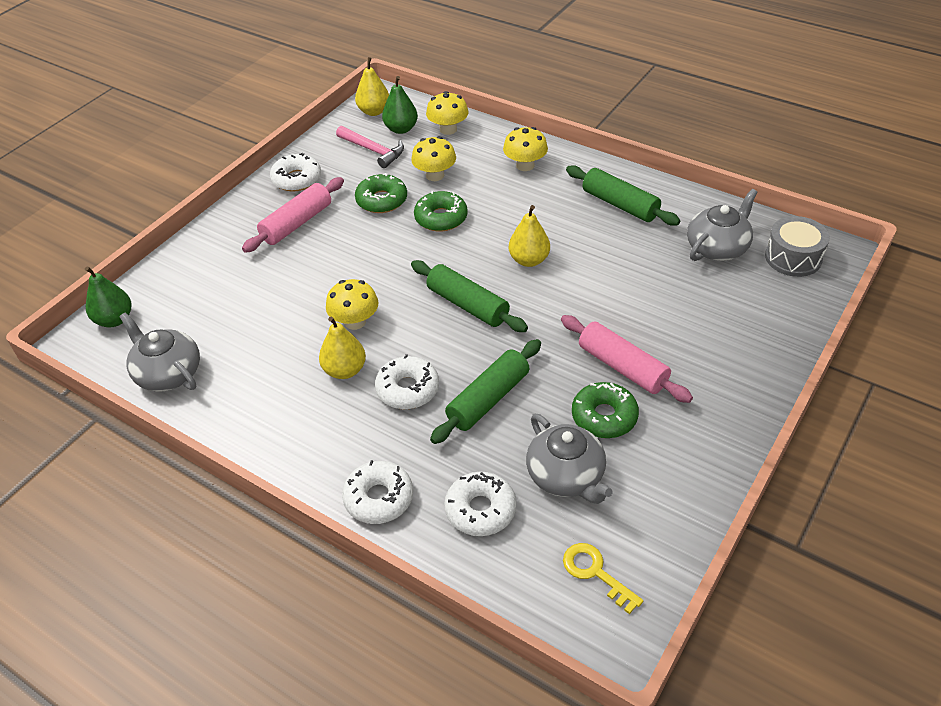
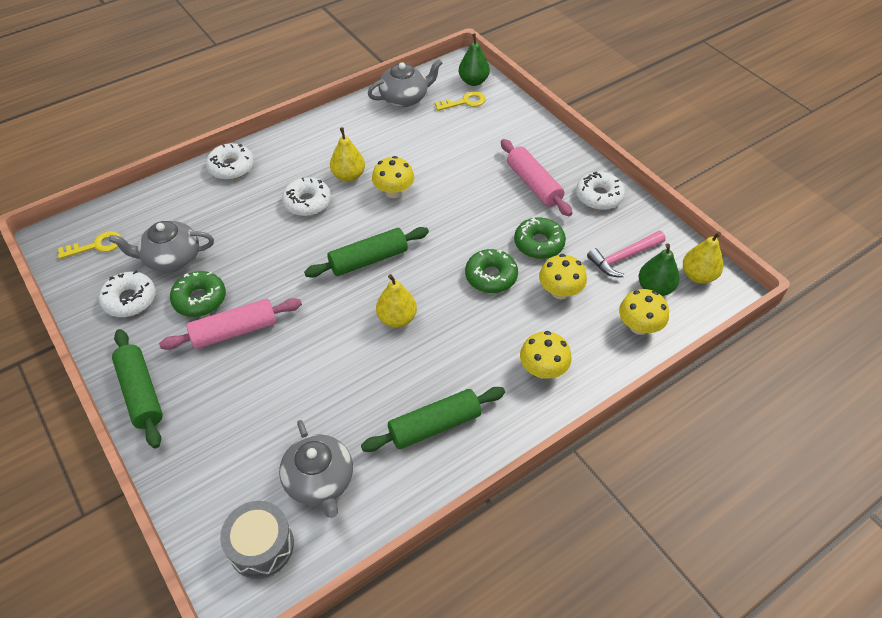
camera: 110 degrees right, 5 degrees up
(163, 315) = (464, 102): none -> yellow key
(480, 510) = (184, 209): white donut -> white donut (130, 299)
(488, 399) = (266, 241): green rolling pin -> green rolling pin (141, 393)

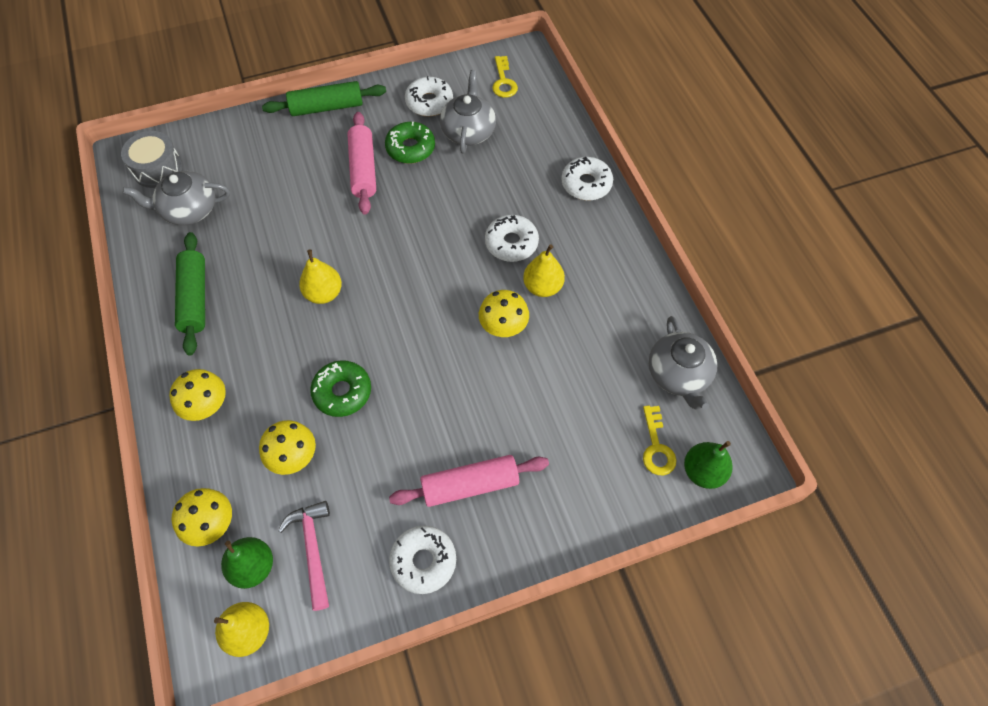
camera: 105 degrees right, 10 degrees up
(368, 260) = (409, 283): green rolling pin -> none
(539, 243) = (370, 458): green donut -> none

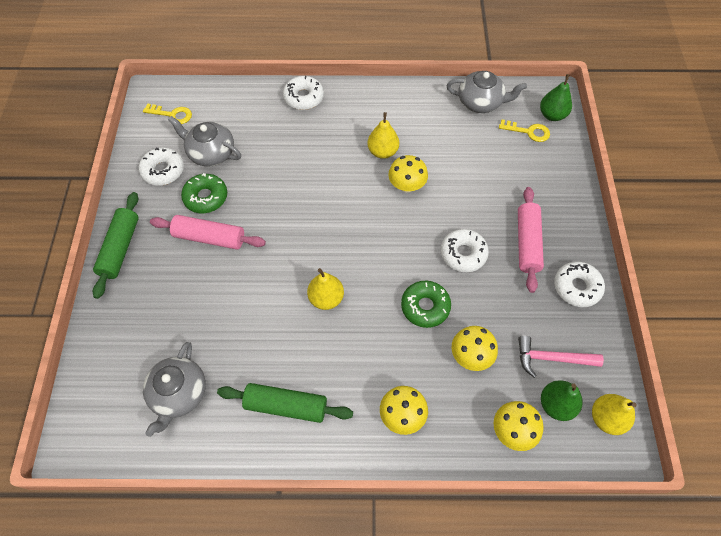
camera: 70 degrees left, 0 degrees up
(157, 168) = (109, 415): grey drum -> none
(511, 243) = (335, 158): white donut -> white donut (463, 254)

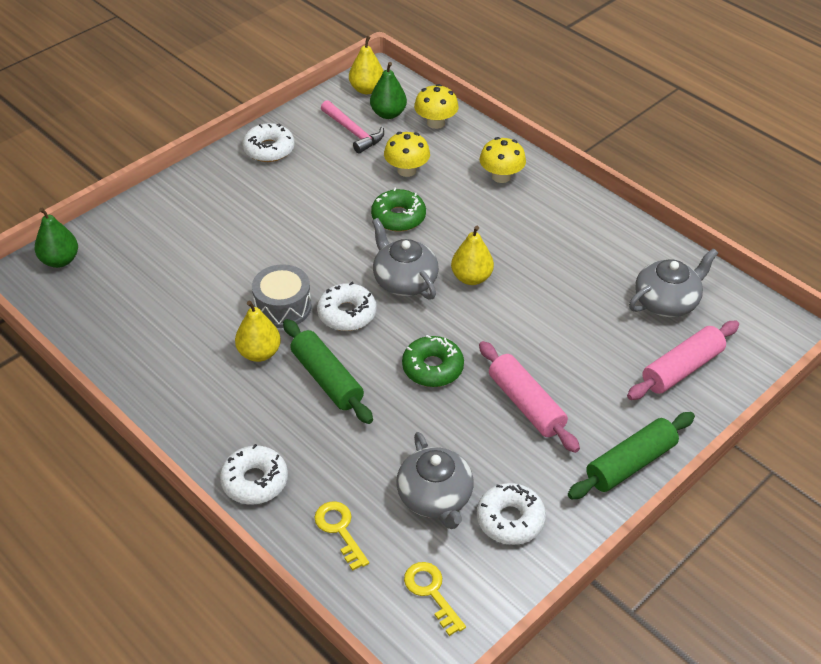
camera: 135 degrees left, 15 degrees down
(206, 197) = (491, 449): green donut -> green donut (432, 368)
(286, 405) = (583, 237): green rolling pin -> green rolling pin (327, 379)
(406, 185) = (283, 307): yellow mushroom -> grey drum
(463, 254) = (316, 225): white donut -> white donut (347, 314)
(480, 102) = (96, 323): grey teapot -> grey teapot (404, 281)
(527, 243) = (256, 196): pink rolling pin -> pink rolling pin (682, 369)
(528, 131) = (105, 264): yellow key -> yellow key (339, 530)

